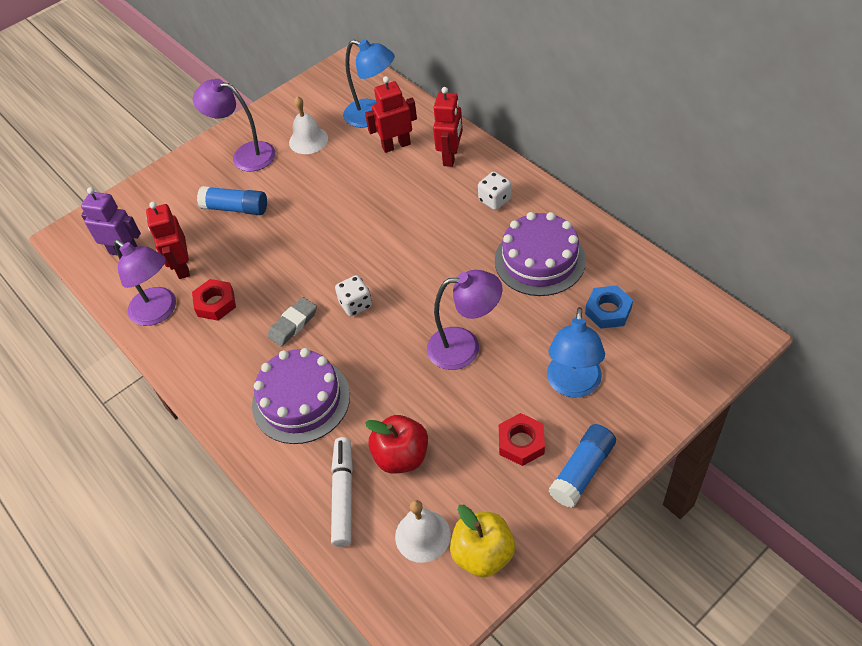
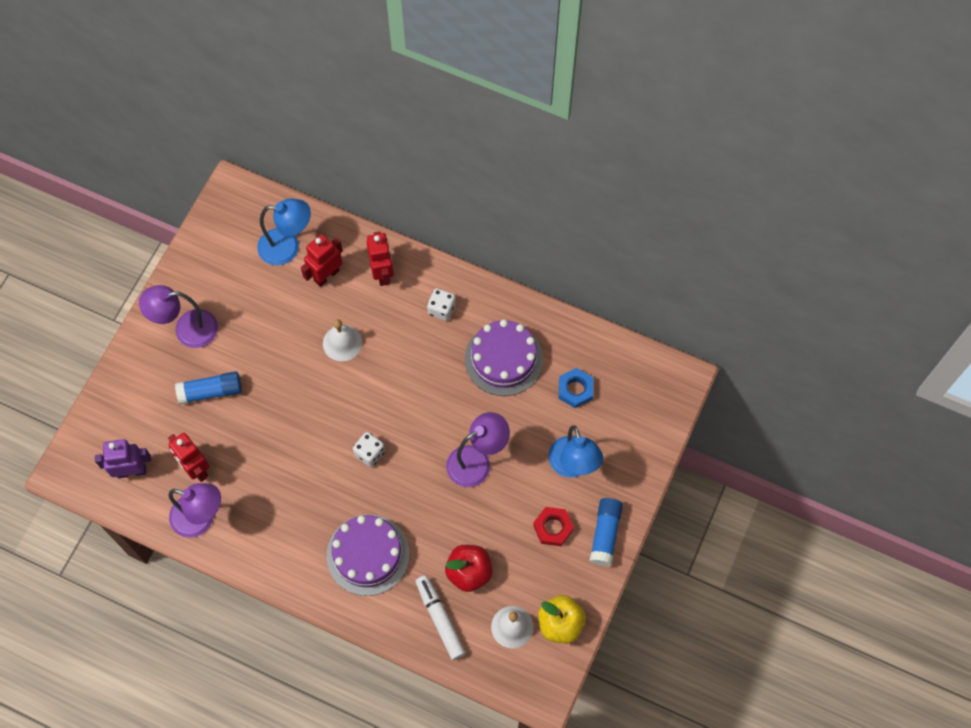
camera: 30 degrees left, 15 degrees up
(215, 303) = (247, 493): red nut -> none
(293, 324) = (326, 490): grey eraser -> none
(308, 140) = (240, 294): white bell -> white bell (342, 343)

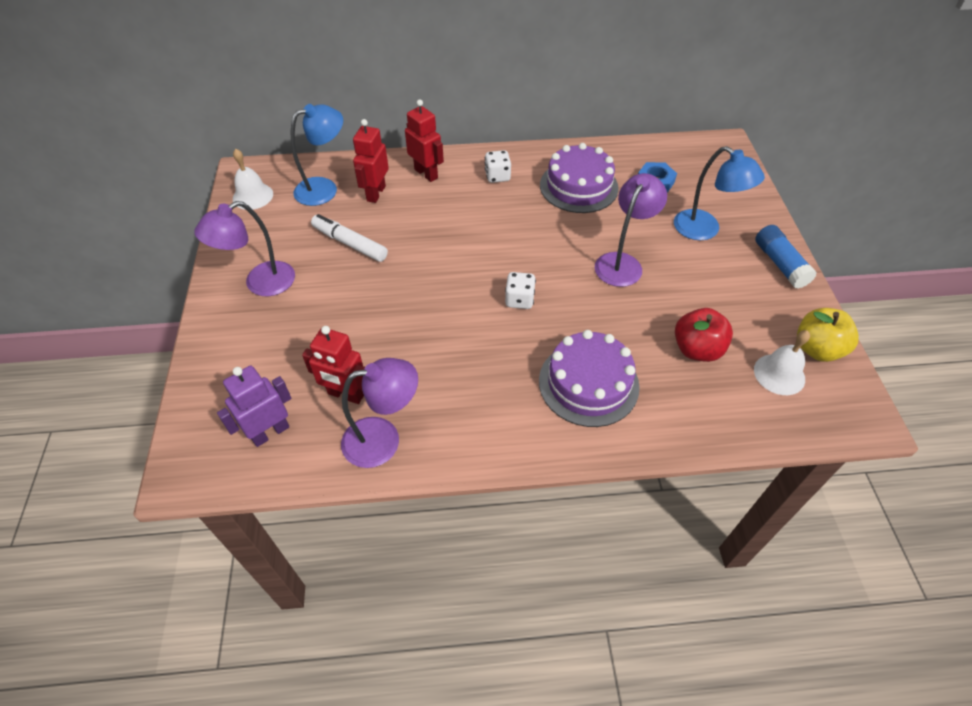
camera: 30 degrees left, 15 degrees down
(210, 391) = (319, 321): blue glue stick -> none
(342, 343) = (426, 232): white bell -> white bell (253, 196)
(440, 619) = (708, 403): white marker -> white marker (350, 243)
(553, 528) = (734, 280): red nut -> none

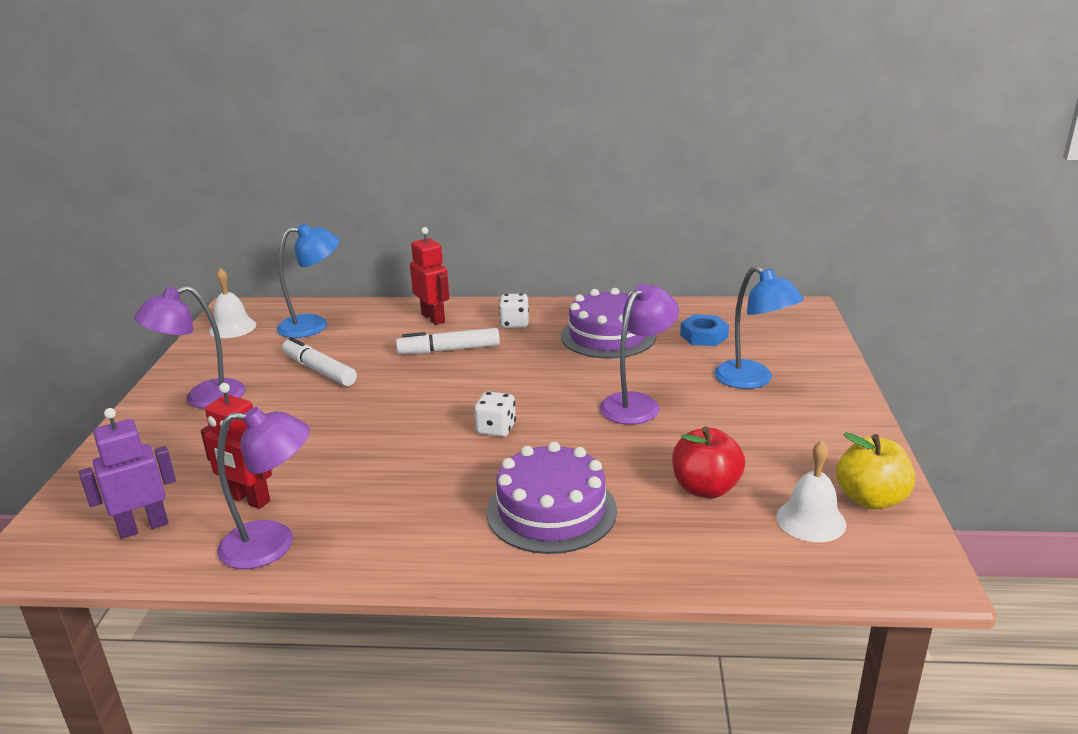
camera: 10 degrees right, 25 degrees down
(375, 193) = (368, 331): red robot -> none
(452, 211) = (449, 350): none -> white marker
(780, 264) = (842, 416): blue glue stick -> none

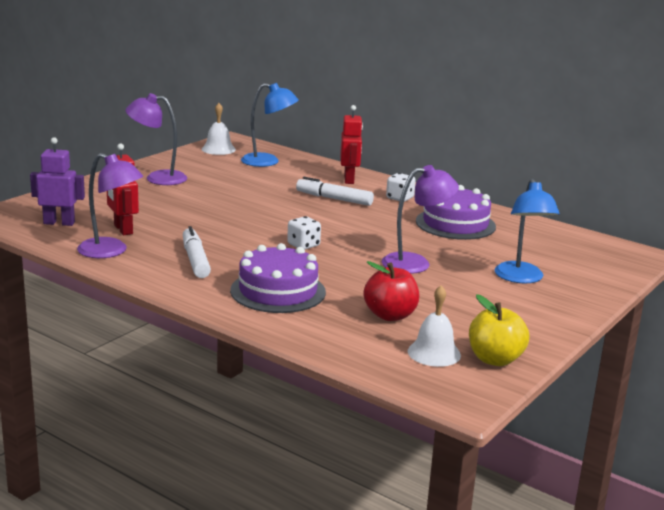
camera: 30 degrees right, 5 degrees down
(319, 370) = (239, 185): white marker -> white marker (195, 260)
(703, 336) = (527, 245): blue nut -> none

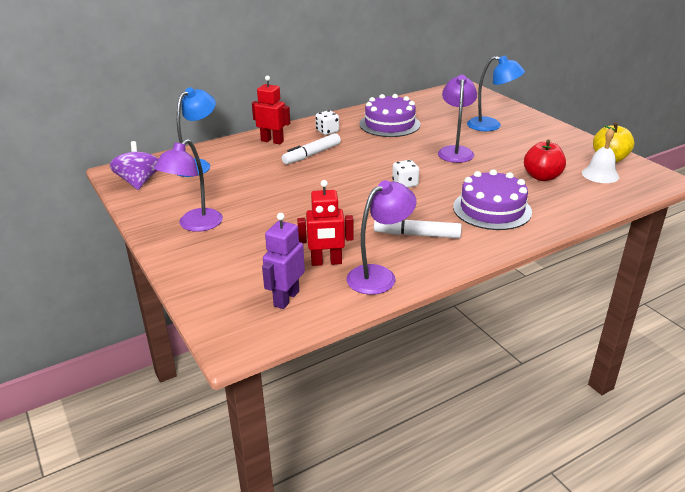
camera: 65 degrees left, 10 degrees up
(218, 149) = (139, 182): white bell -> purple spinning top

